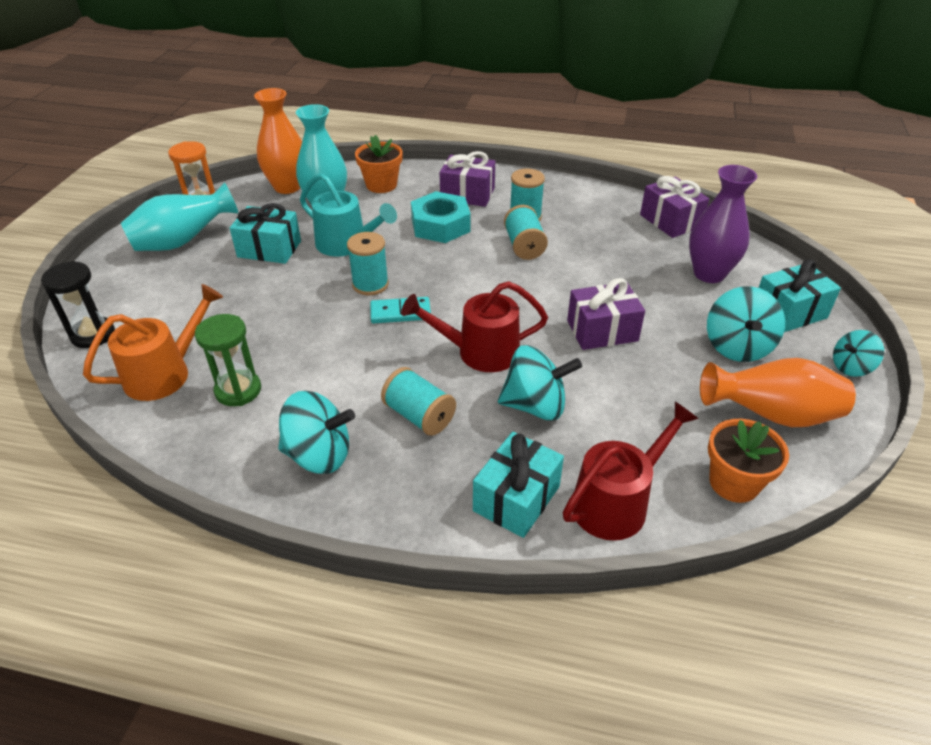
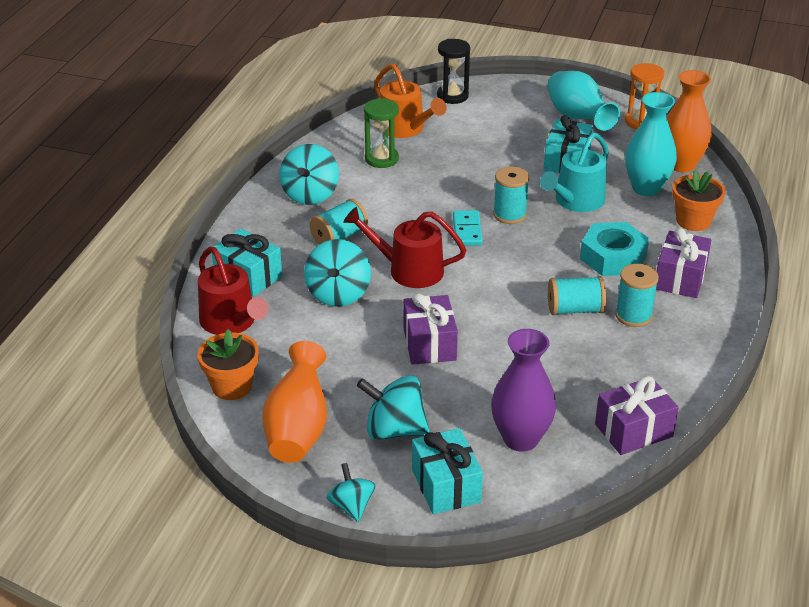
camera: 95 degrees right, 5 degrees down
(480, 352) = (409, 270): red watering can -> red watering can turned 75 degrees counterclockwise

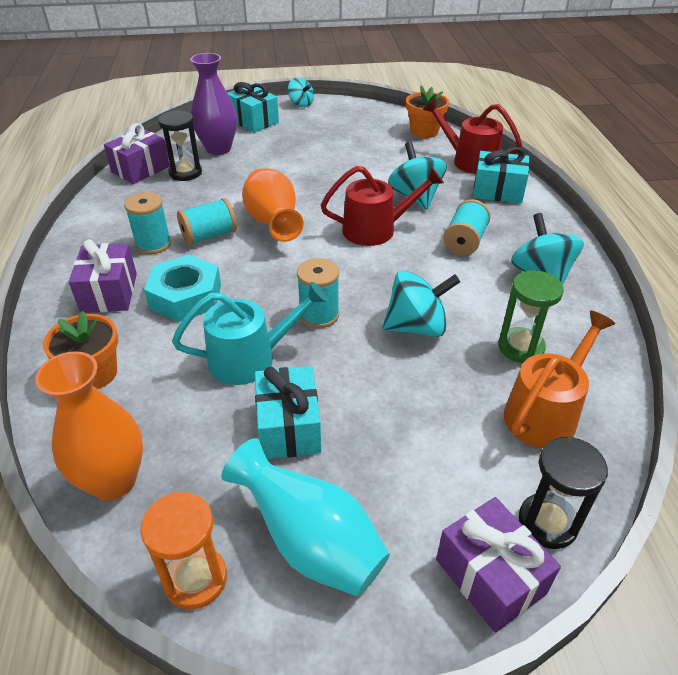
camera: 155 degrees right, 5 degrees up
(298, 428) = (361, 124): orange vase -> orange vase (273, 223)
(394, 430) = (302, 135): turquoise spinning top -> turquoise spinning top (416, 327)
(405, 129) = (545, 413): orange watering can -> orange watering can turned 105 degrees clockwise
(429, 344) = (315, 183): purple gift -> purple gift (490, 576)
(467, 230) = (352, 283): turquoise domino -> none
(576, 201) = (250, 358): turquoise watering can -> turquoise watering can turned 60 degrees clockwise
(577, 406) = (185, 173): none -> black hourglass
(646, 188) = (163, 411): turquoise vase -> none

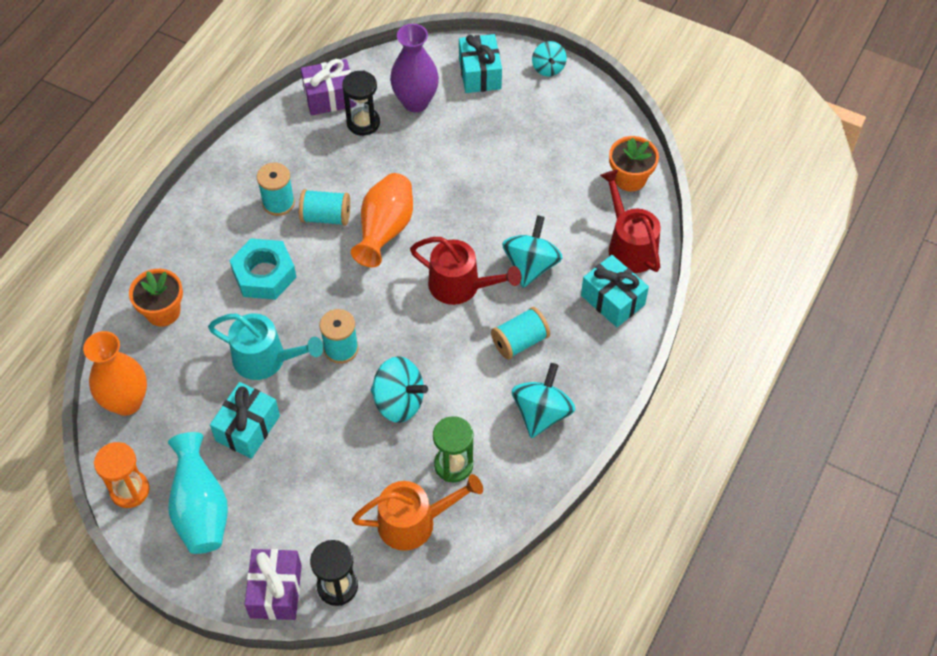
camera: 35 degrees right, 15 degrees up
(109, 293) = (216, 239): purple gift -> none

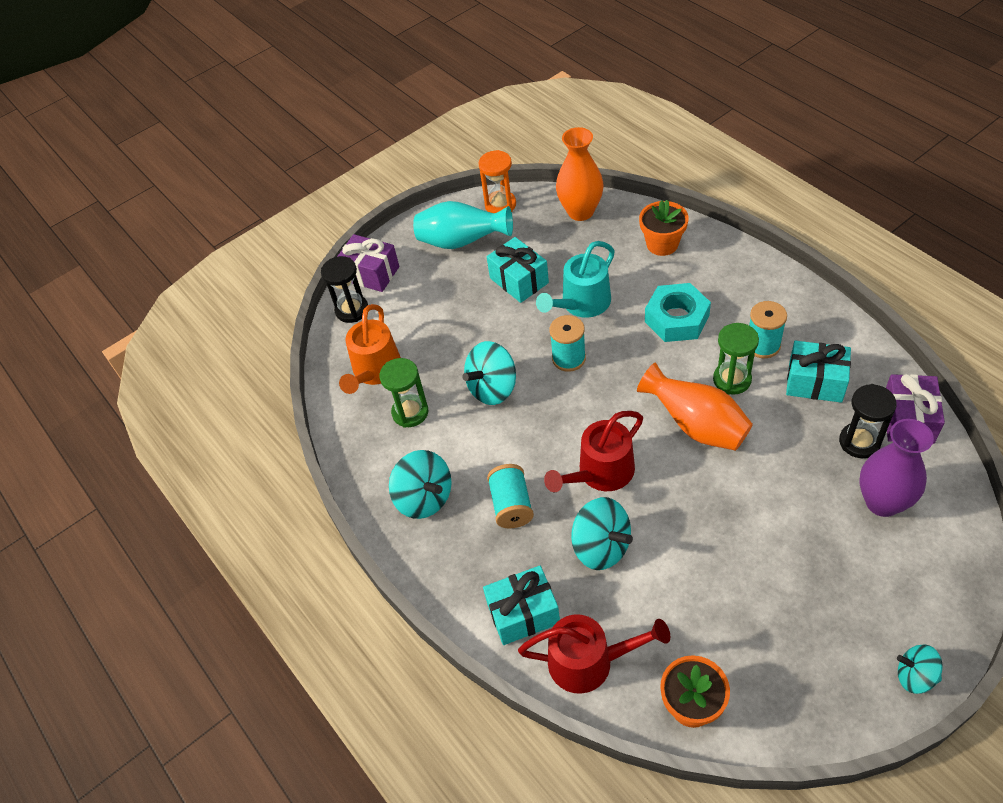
camera: 120 degrees right, 5 degrees down
(326, 217) = (732, 380): turquoise spool -> green hourglass
(479, 74) = (919, 587): turquoise gift -> turquoise gift (815, 382)

